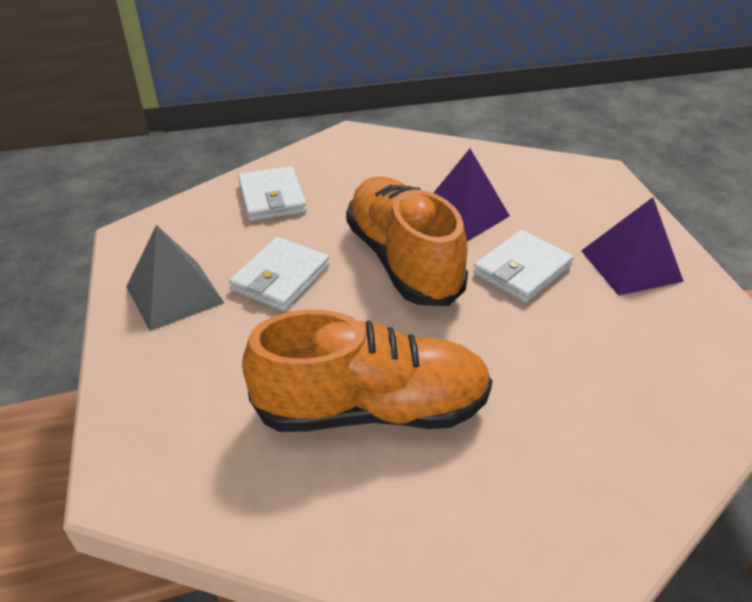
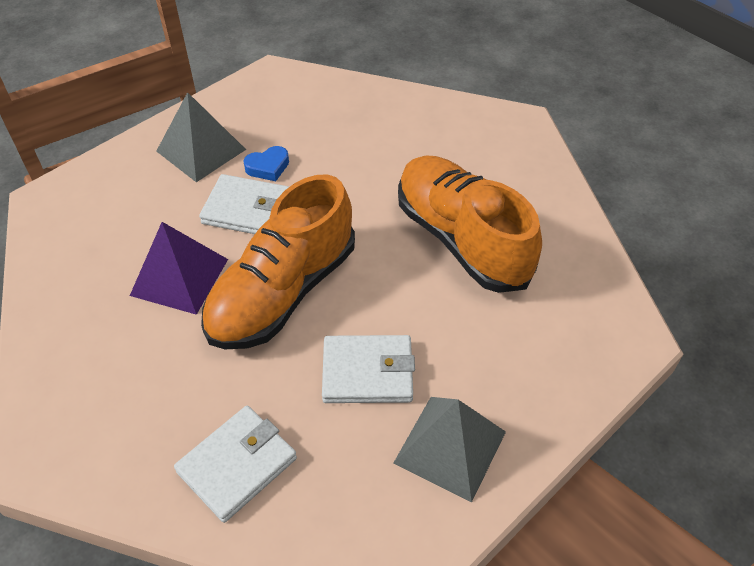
camera: 120 degrees left, 10 degrees up
(579, 302) = (268, 167): none -> blue heart
(631, 265) = (201, 150): purple pyramid -> grey pyramid

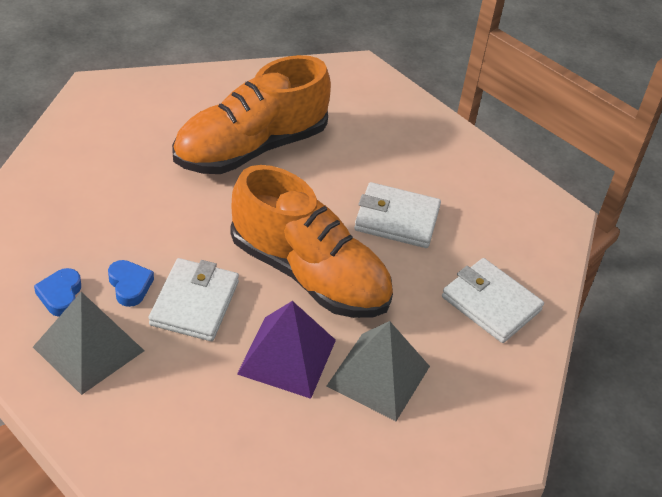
camera: 95 degrees left, 5 degrees down
(258, 128) = (60, 295): none -> blue heart
(367, 372) = (397, 219): white wallet -> white wallet turned 75 degrees counterclockwise
(450, 447) = (460, 177): grey pyramid -> grey pyramid (378, 376)

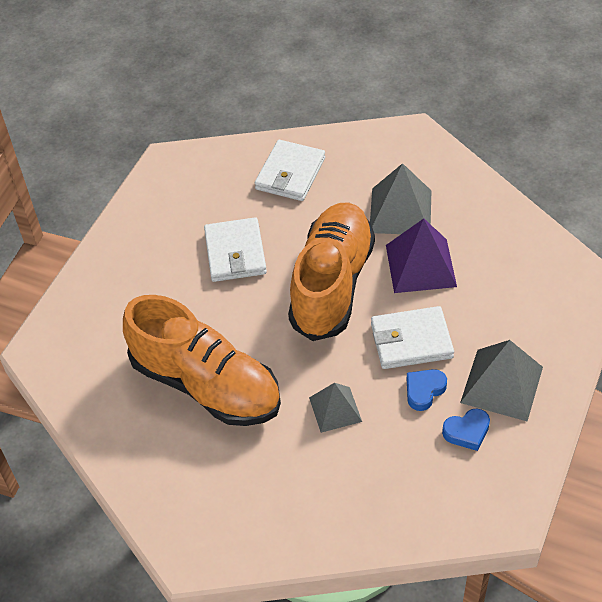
camera: 105 degrees left, 5 degrees up
(160, 216) = (335, 409): none -> grey pyramid

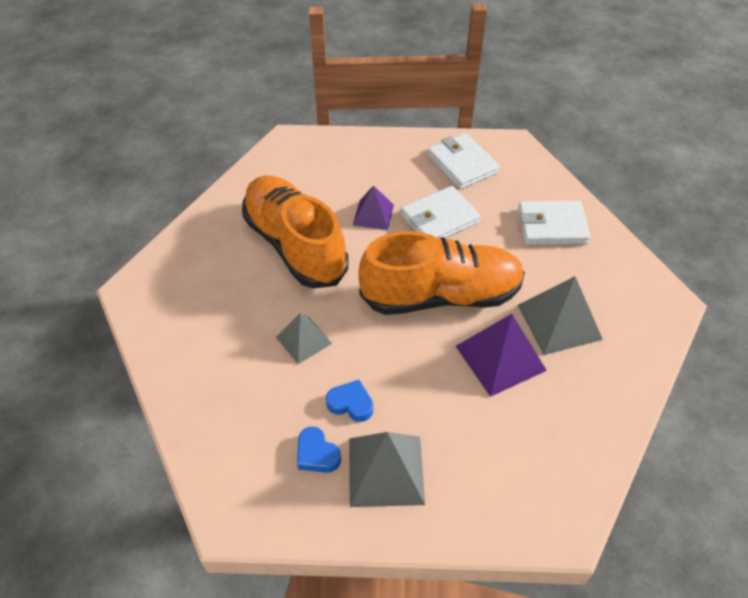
camera: 65 degrees right, 0 degrees up
(200, 305) = (373, 215): none -> purple pyramid
(206, 385) = (295, 245): orange shoe -> orange shoe turned 135 degrees clockwise
(411, 341) = (404, 376): white wallet -> white wallet (462, 164)

